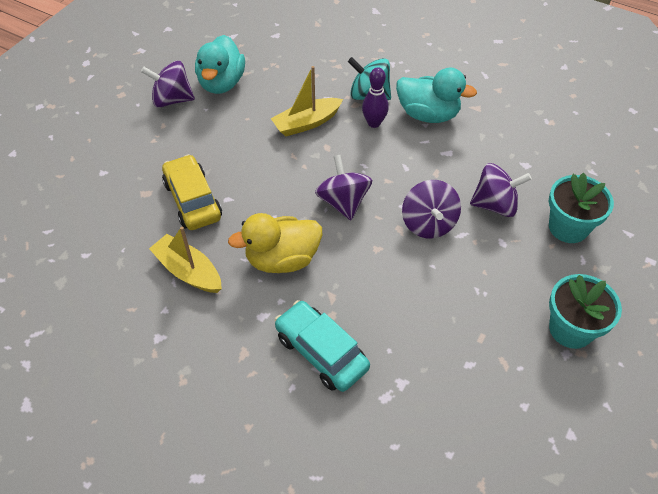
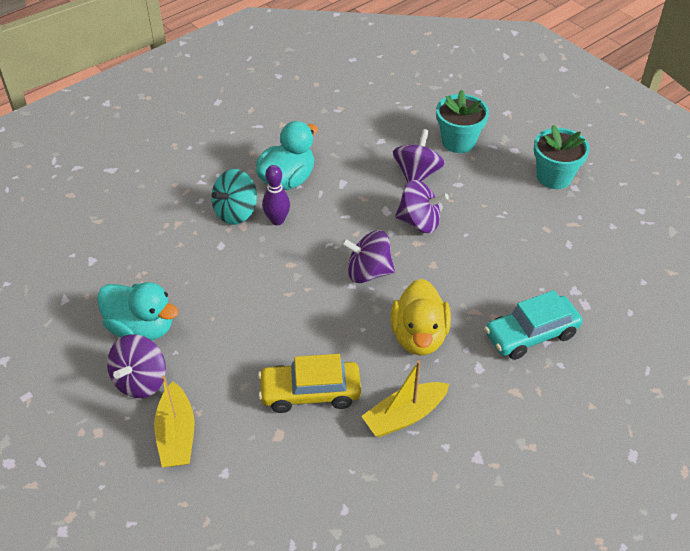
camera: 70 degrees left, 5 degrees down
(306, 123) = (248, 271): yellow boat -> yellow boat (177, 435)

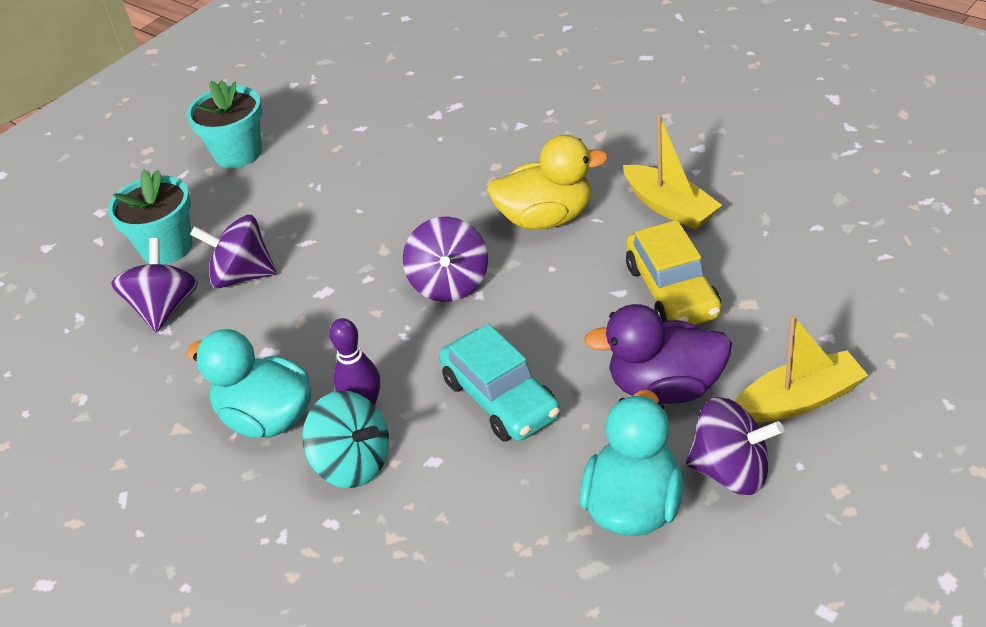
camera: 95 degrees left, 5 degrees down
(223, 365) = (665, 387): none -> purple duck
(419, 222) = (342, 255): purple spinning top -> purple spinning top (165, 308)
(531, 334) = (513, 136): turquoise car -> turquoise car (500, 398)

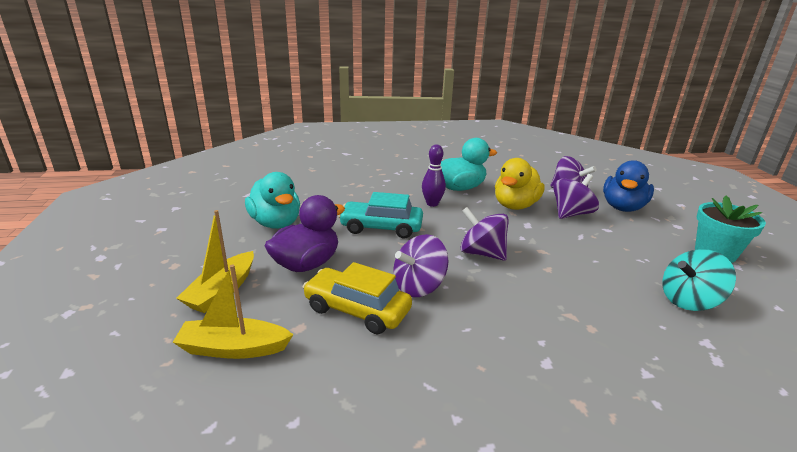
camera: 125 degrees right, 15 degrees down
(167, 247) = (622, 207): turquoise flower pot -> blue duck
(353, 463) = (406, 191): turquoise spinning top -> turquoise spinning top (689, 300)
(546, 218) = (497, 311): yellow duck -> yellow duck (515, 205)
(670, 207) = (431, 368): yellow boat -> yellow boat (233, 348)
(731, 471) = (239, 249): purple spinning top -> purple spinning top (419, 286)

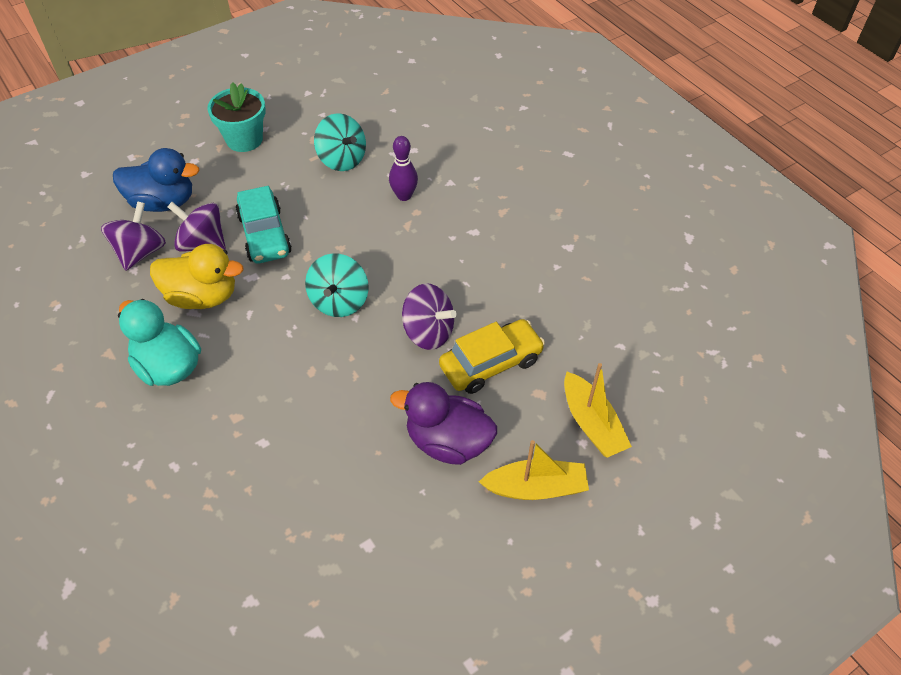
camera: 115 degrees left, 25 degrees up
(276, 223) = (380, 530): turquoise duck -> none
(357, 310) = (491, 363): yellow car -> yellow car turned 120 degrees counterclockwise
(381, 228) = (330, 408): turquoise car -> turquoise car (264, 234)
(432, 204) = (236, 380): purple bowling pin -> purple bowling pin (404, 196)
(481, 253) = (339, 301): purple spinning top -> turquoise spinning top

